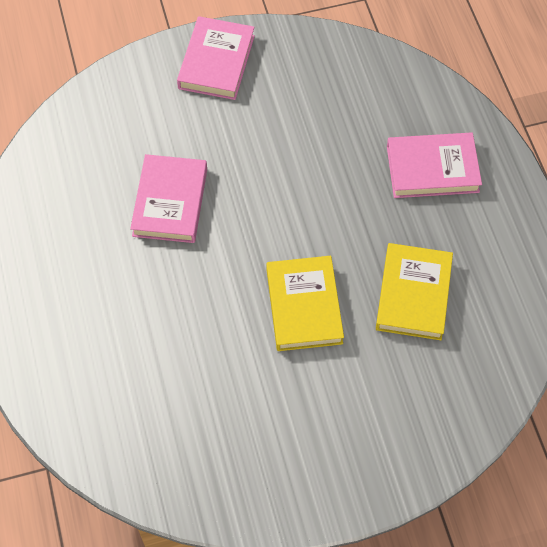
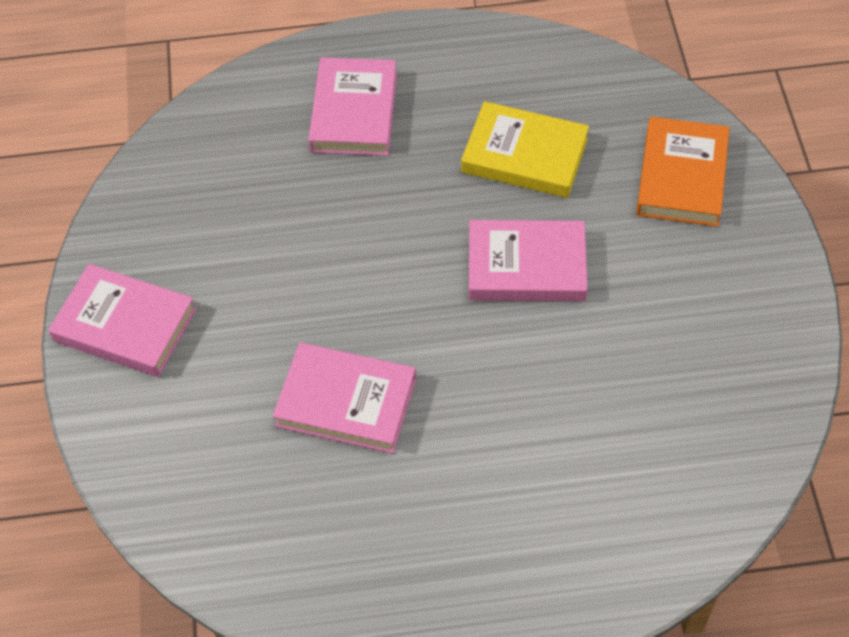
camera: 80 degrees left, 5 degrees down
(304, 306) = (526, 266): yellow book -> pink book
(414, 417) = (682, 177): none -> orange book

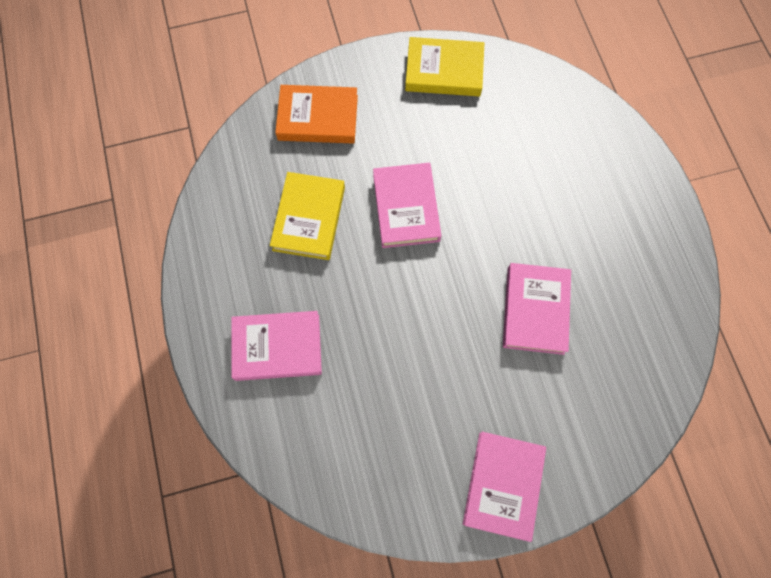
camera: 100 degrees left, 15 degrees up
(759, 343) = (444, 71): none -> yellow book

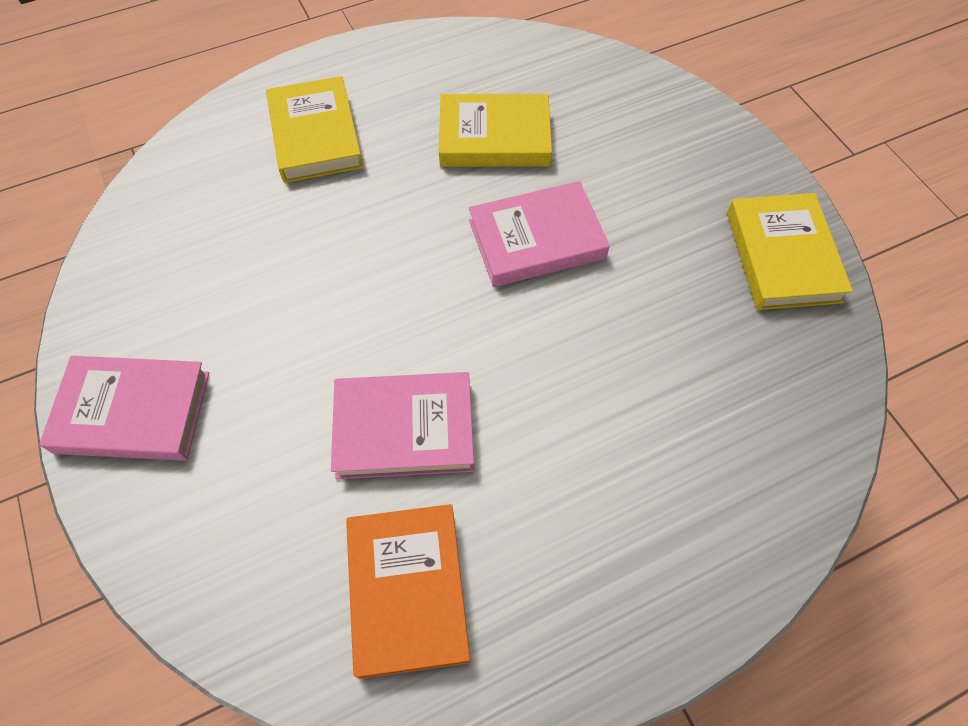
camera: 80 degrees right, 10 degrees down
(277, 347) = (316, 135): pink book -> yellow book
(318, 118) = (645, 122): orange book -> orange book (408, 590)

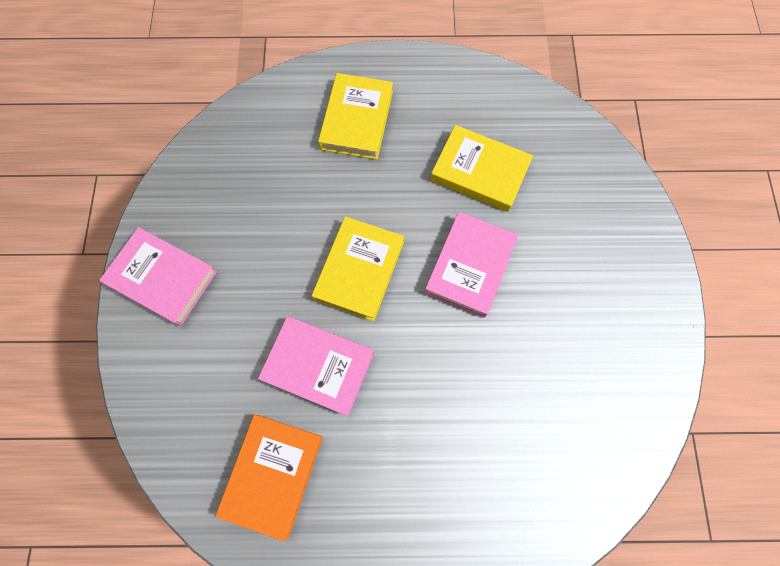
camera: 25 degrees right, 10 degrees up
(536, 239) = (470, 266): pink book -> pink book turned 75 degrees counterclockwise
(782, 256) = (641, 357): yellow book -> yellow book (359, 270)

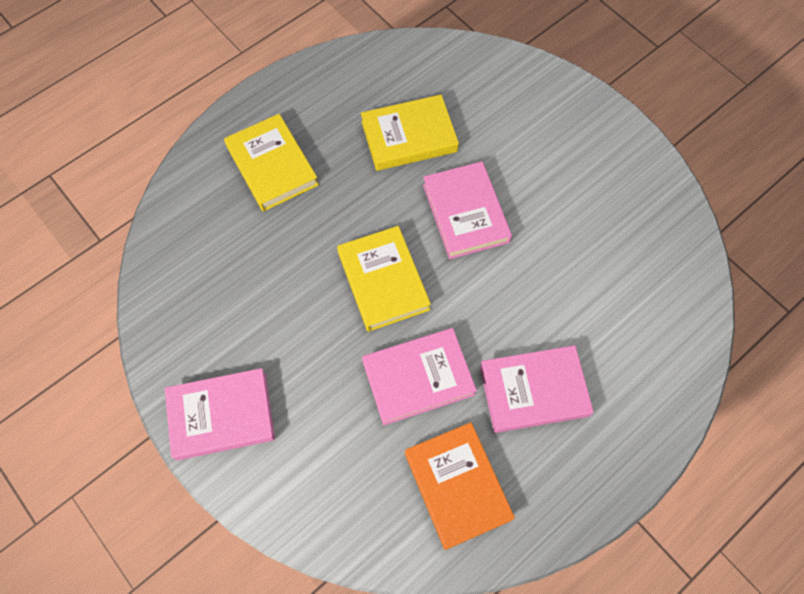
camera: 40 degrees left, 5 degrees down
(396, 452) = (533, 390): none -> pink book

